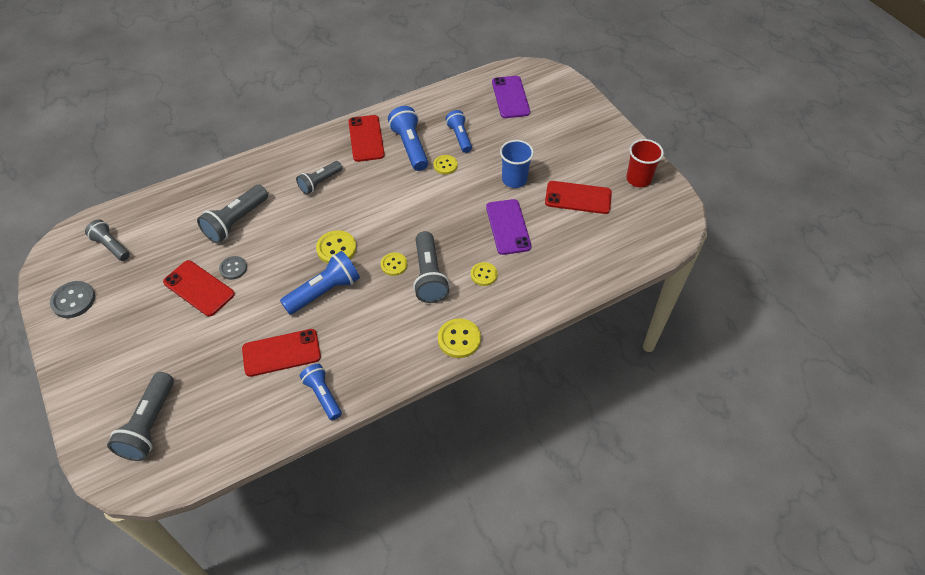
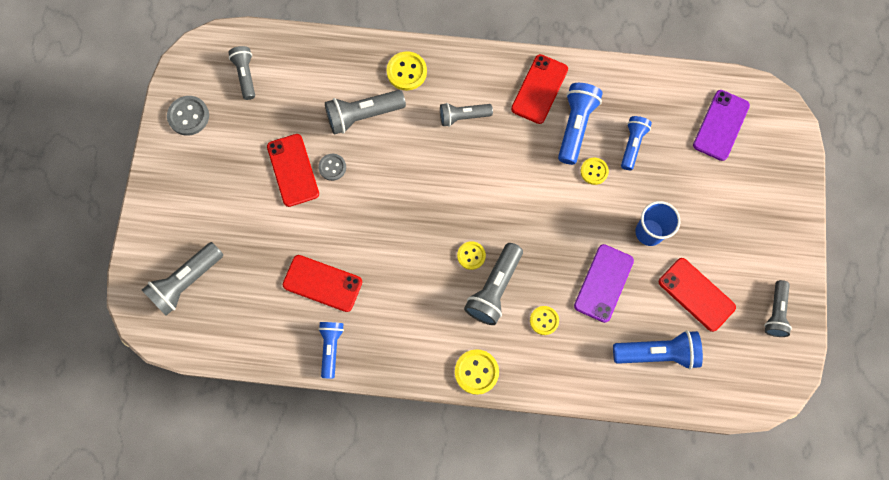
camera: 35 degrees right, 20 degrees up
(324, 291) = (394, 244): blue flashlight -> blue flashlight (657, 353)
(336, 248) = (432, 204): yellow button -> yellow button (406, 72)
(638, 179) = (775, 312): red cup -> grey flashlight

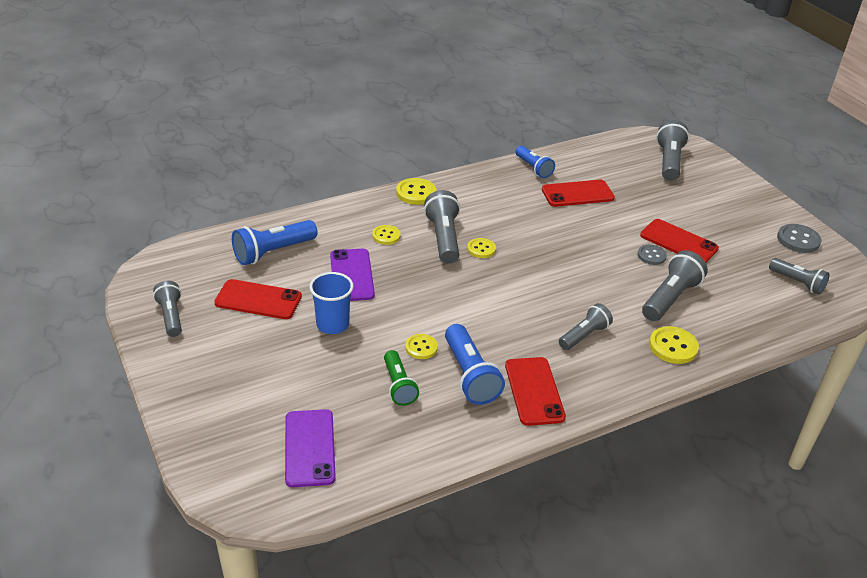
camera: 145 degrees right, 35 degrees down
(632, 145) = (398, 386): blue flashlight -> green flashlight

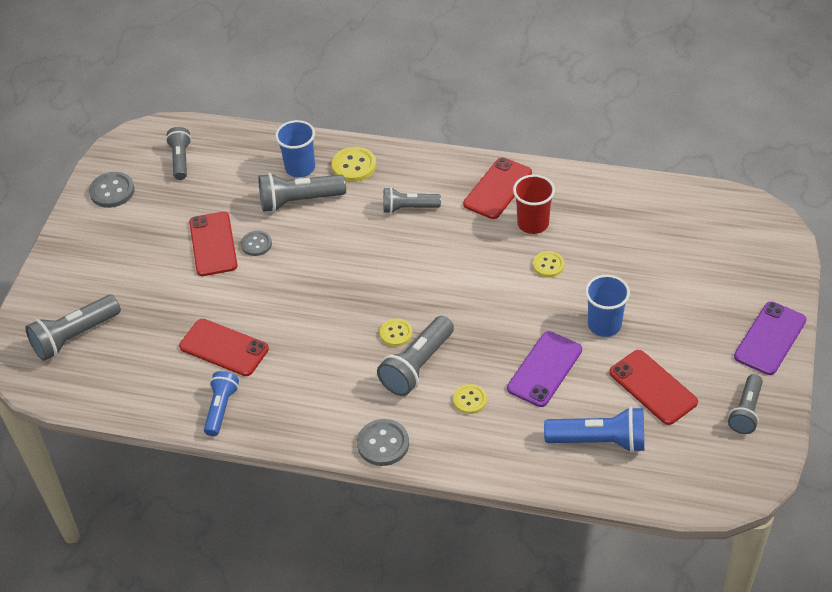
camera: 135 degrees left, 10 degrees up
(310, 448) = (699, 232): purple phone -> purple phone (770, 338)
(398, 386) = (595, 243): green flashlight -> none
(416, 193) = (383, 444): yellow button -> grey button
(470, 375) = (533, 223): blue flashlight -> red cup
(708, 322) = (300, 168): none -> blue cup

